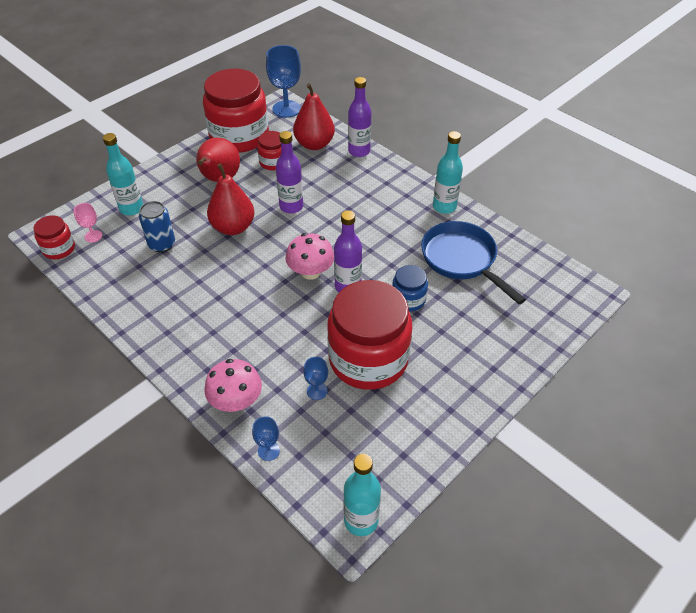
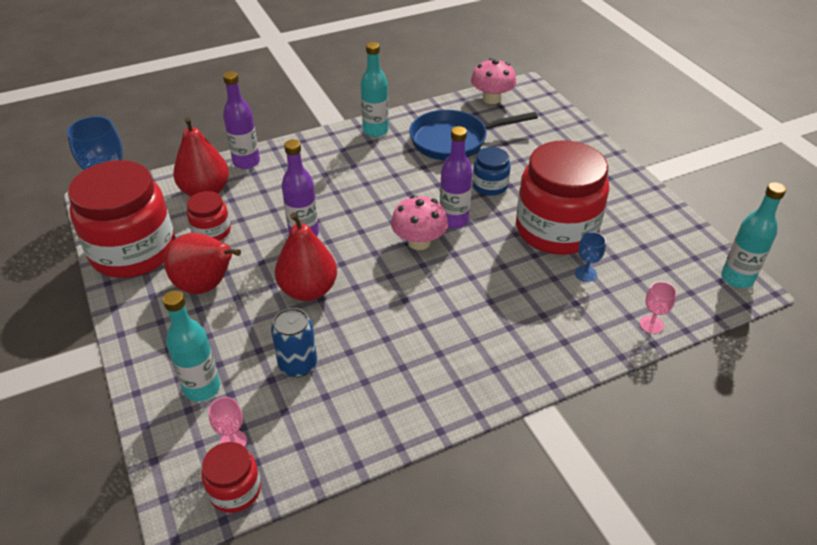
camera: 70 degrees left, 5 degrees down
(236, 401) = (582, 338): pink mushroom -> pink mushroom (492, 99)
(268, 450) = (651, 324): blue goblet -> pink goblet

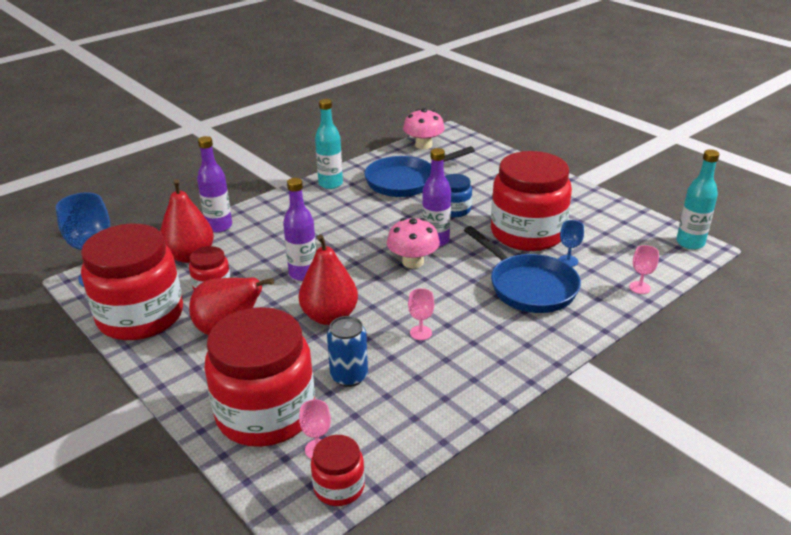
camera: 15 degrees left, 10 degrees down
(202, 388) = (266, 413): turquoise bottle -> red jar
(390, 329) = (421, 333): none -> pink goblet
(528, 297) = (529, 287): none -> blue pan

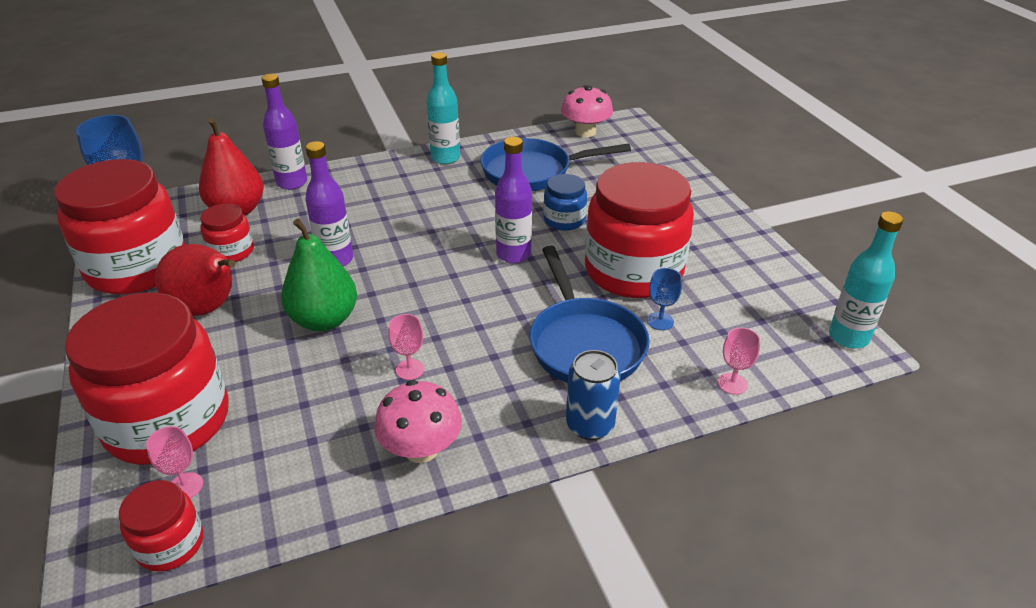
camera: 20 degrees right, 5 degrees up
(329, 316) = (324, 320): red pear -> green pear
(349, 376) = (289, 402): blue can -> blue can (590, 425)
(413, 262) = (467, 275): pink mushroom -> pink mushroom (421, 449)

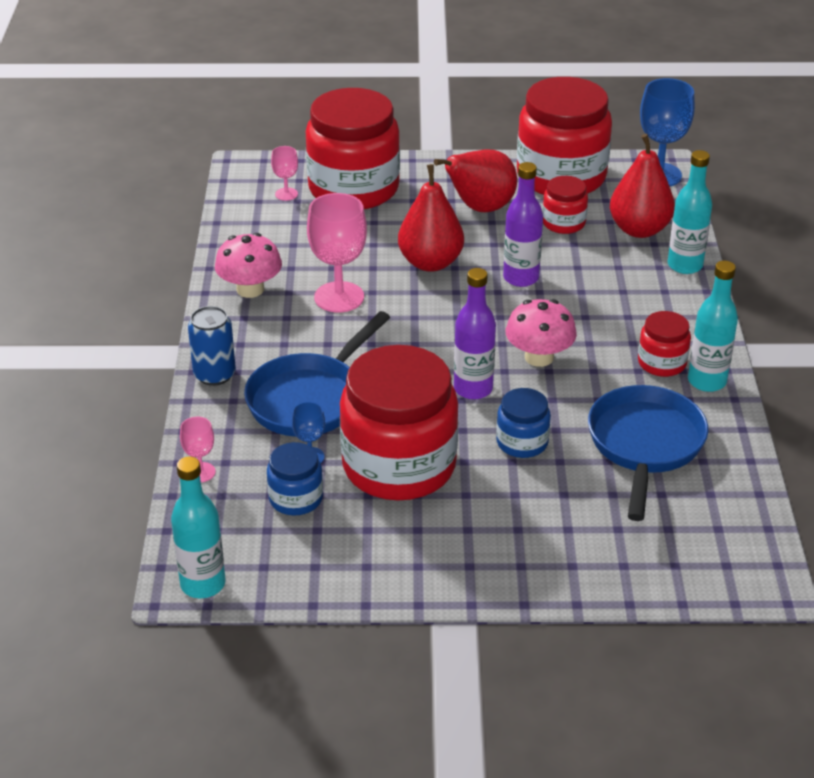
camera: 110 degrees right, 0 degrees up
(170, 544) = (242, 188): red jar -> red jar (662, 363)
(292, 183) = (685, 265): purple bottle -> turquoise bottle
(324, 320) = (430, 263): green pear -> red pear
(410, 369) = (339, 297): pink goblet -> pink goblet, size x2.00
(584, 343) = (309, 399): blue pan -> blue pan turned 60 degrees counterclockwise
(585, 132) = (744, 526): pink mushroom -> pink mushroom (539, 357)
(714, 315) = (296, 498): none -> blue jar

